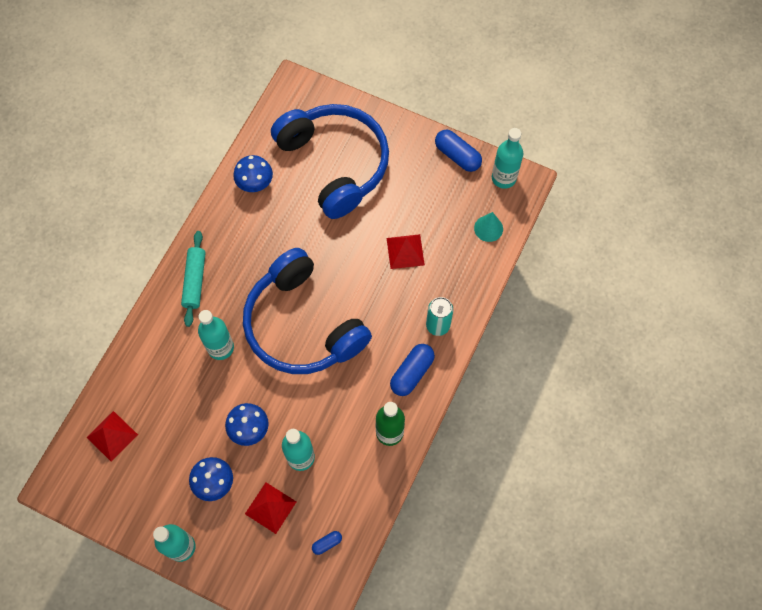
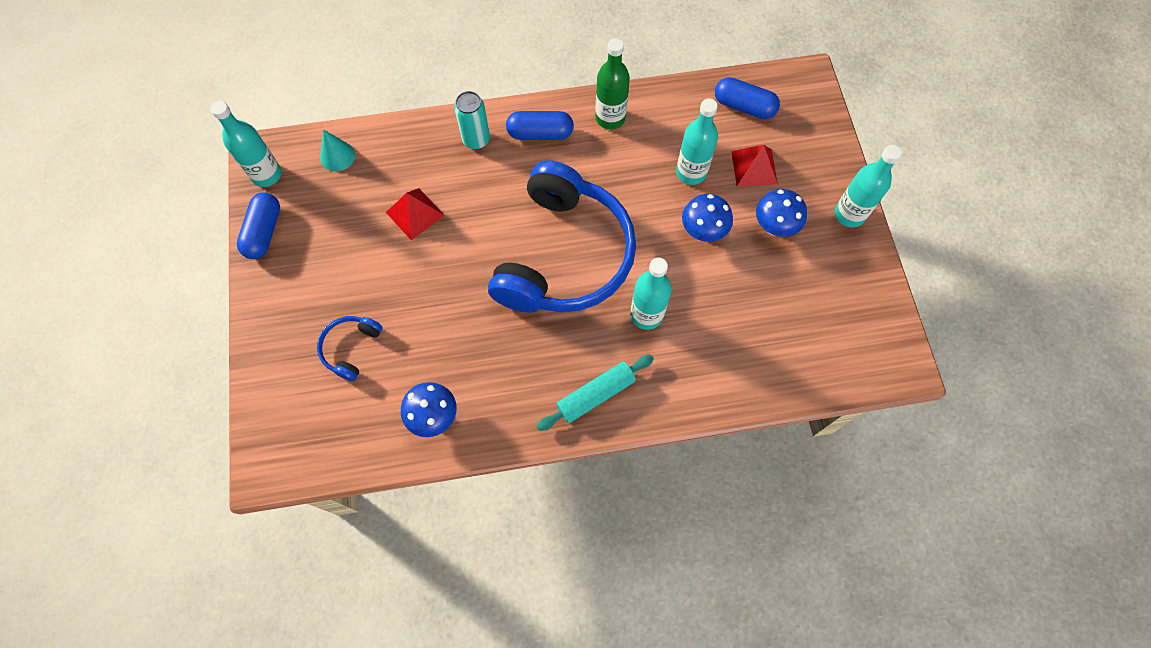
camera: 125 degrees left, 0 degrees up
(112, 436) = (813, 351): red pyramid -> none
(327, 543) = (744, 106): blue capsule -> blue capsule, size x1.93
(335, 163) = (351, 348): blue headphones -> blue headphones, size x0.41

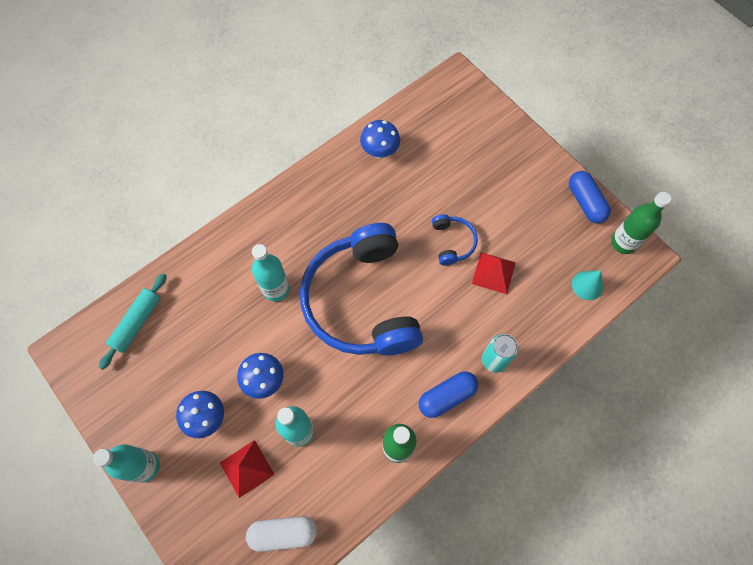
camera: 150 degrees right, 0 degrees up
(266, 175) = (623, 242): turquoise bottle -> green bottle
(351, 348) = (463, 162): blue headphones -> blue headphones (452, 242)
(595, 395) = (283, 216): turquoise rolling pin -> turquoise rolling pin (137, 323)
(744, 106) = (283, 533): blue capsule -> white capsule

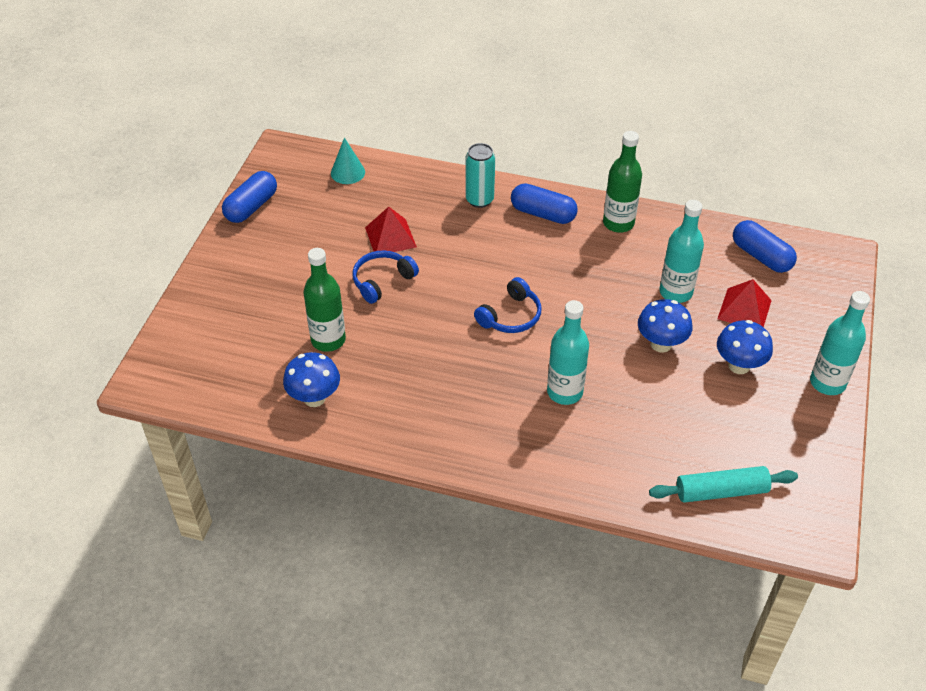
camera: 125 degrees left, 20 degrees down
(283, 533) = (761, 256): white capsule -> blue capsule
(362, 301) = (510, 316): blue headphones -> blue headphones, size x0.41
(623, 242) = (279, 166): green bottle -> green bottle (328, 340)

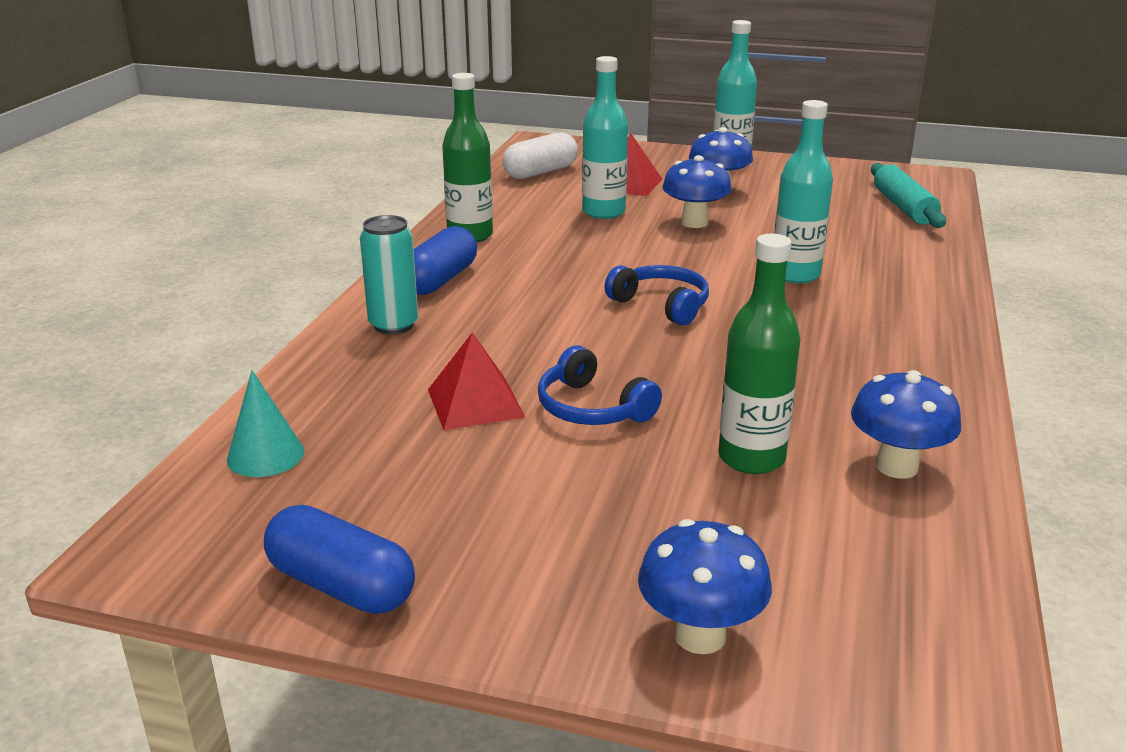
camera: 90 degrees left, 20 degrees down
(202, 309) = (700, 635): none -> blue mushroom
(761, 256) = (540, 172): blue capsule -> white capsule

